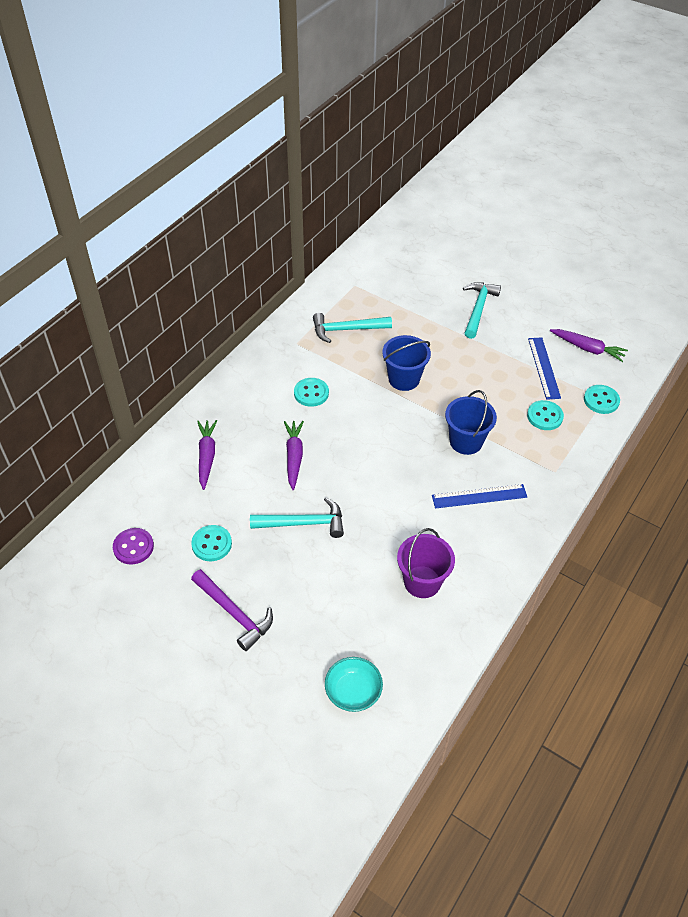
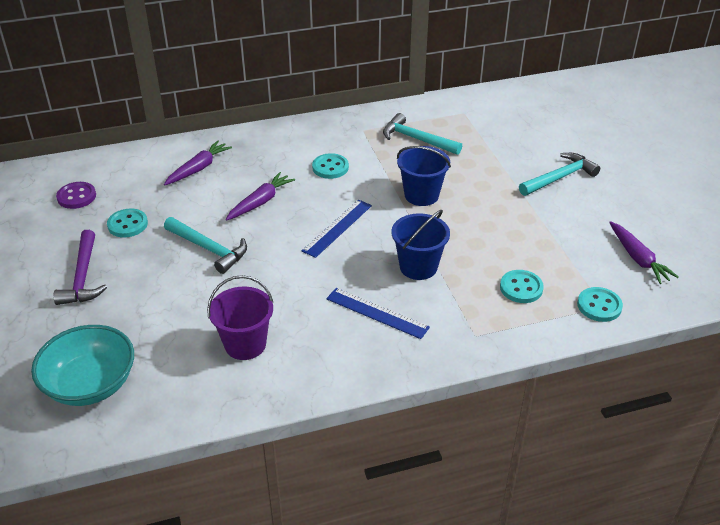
camera: 40 degrees right, 10 degrees down
(353, 692) = (90, 384): turquoise bowl -> turquoise bowl, size x1.59
(543, 368) = (569, 251): blue ruler -> blue ruler (337, 228)

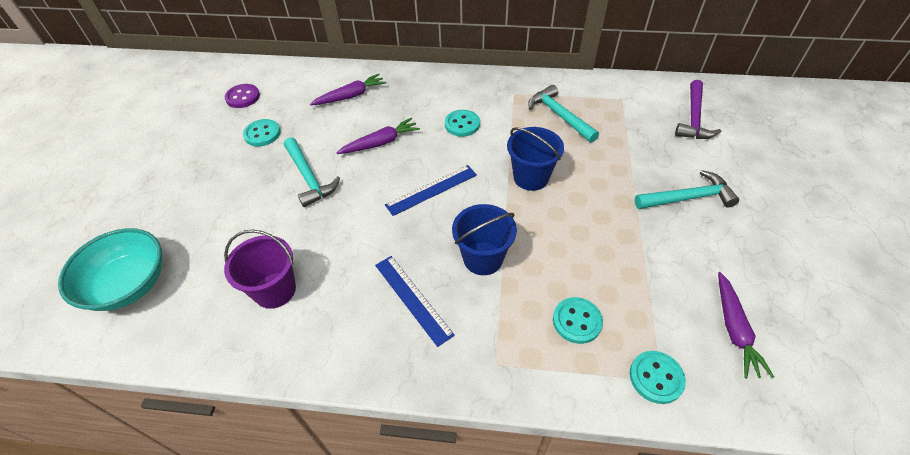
camera: 25 degrees right, 10 degrees up
(83, 277) = (196, 174): purple hammer -> purple hammer (694, 118)

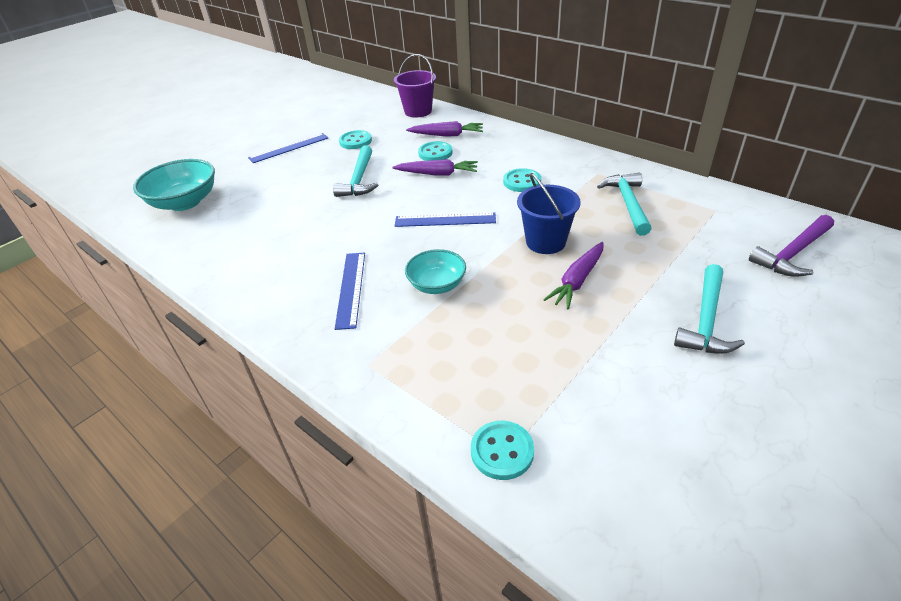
camera: 35 degrees right, 10 degrees down
(192, 167) = (289, 148): none -> blue ruler
(243, 97) = (366, 114): purple button -> none
(275, 290) = (263, 241): purple bucket -> purple bucket (418, 111)
(483, 258) = (437, 285): blue bucket -> turquoise bowl
(577, 321) = (471, 368): turquoise button -> turquoise button (435, 153)
(688, 198) = (706, 320): turquoise hammer -> turquoise hammer turned 90 degrees clockwise
(734, 329) = (636, 457): purple carrot -> purple carrot (577, 281)

